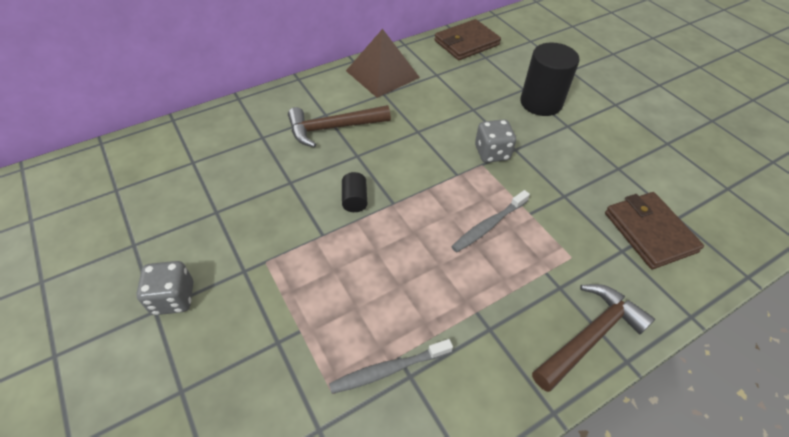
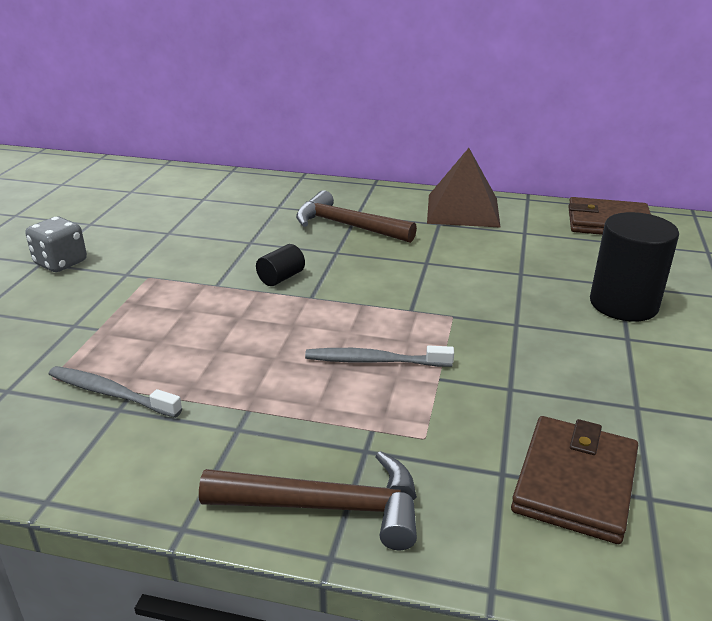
camera: 45 degrees right, 20 degrees down
(492, 153) = (481, 313): grey dice -> none

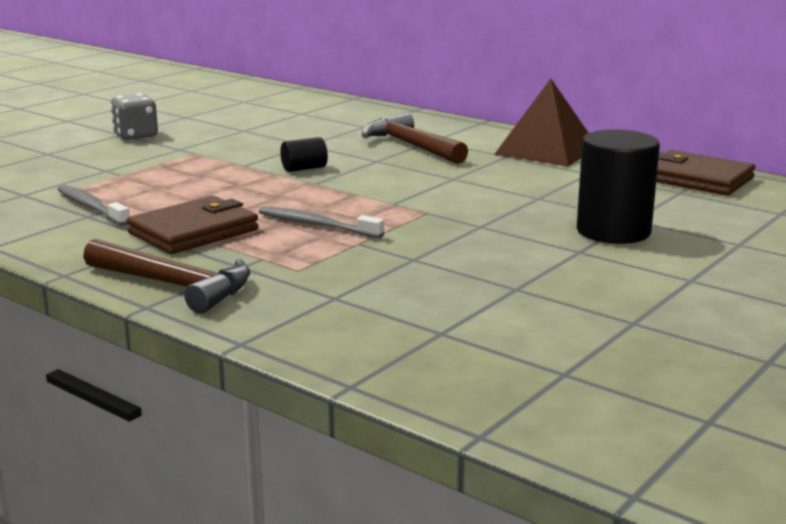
camera: 25 degrees right, 10 degrees down
(574, 482) = (388, 313): brown wallet -> brown wallet (193, 231)

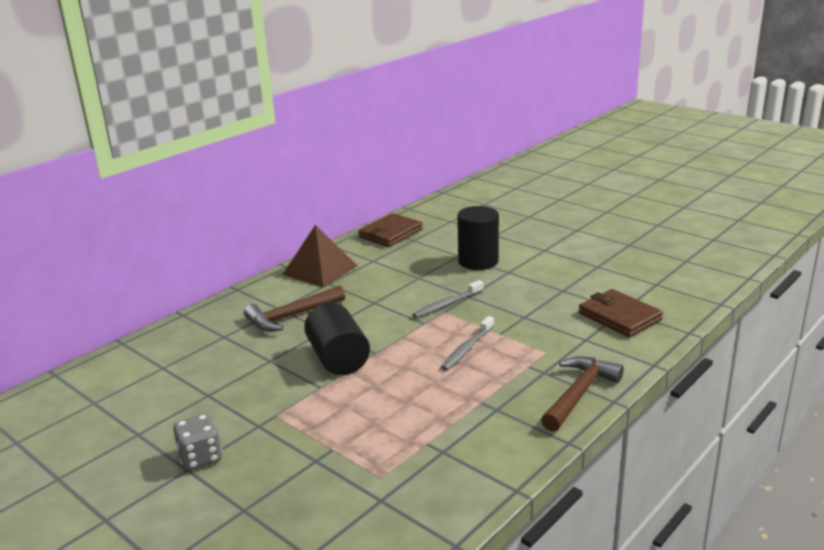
camera: 85 degrees left, 5 degrees up
(91, 207) = (422, 452): grey toothbrush -> grey toothbrush (447, 304)
(193, 231) = (480, 396): brown wallet -> brown wallet (619, 317)
(304, 168) = (338, 359): black cylinder -> black cylinder, size x2.06

